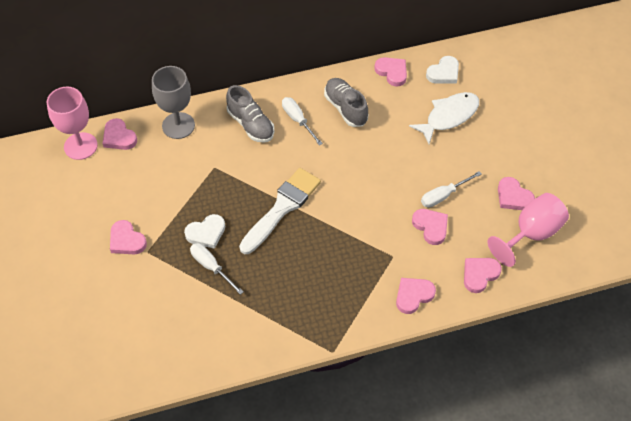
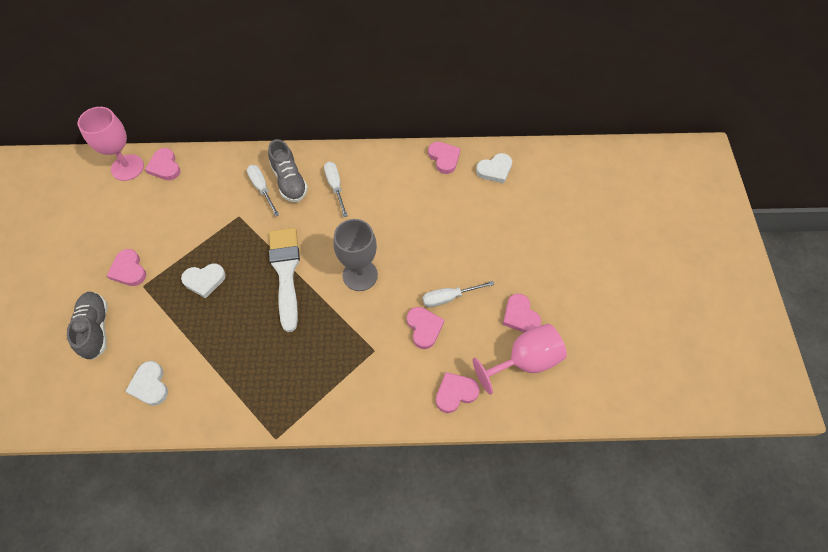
camera: 15 degrees right, 5 degrees up
(178, 125) = (222, 167): grey goblet -> grey goblet (360, 275)
(194, 336) = (150, 385): none -> white heart
(211, 267) = (195, 317): white screwdriver -> white screwdriver (262, 188)
(282, 208) = (286, 272): white brush -> white brush turned 60 degrees counterclockwise
(345, 108) = (385, 185): grey shoe -> grey shoe (95, 329)
(413, 295) = (379, 398): pink heart -> none
(449, 116) = (484, 216): white fish -> none

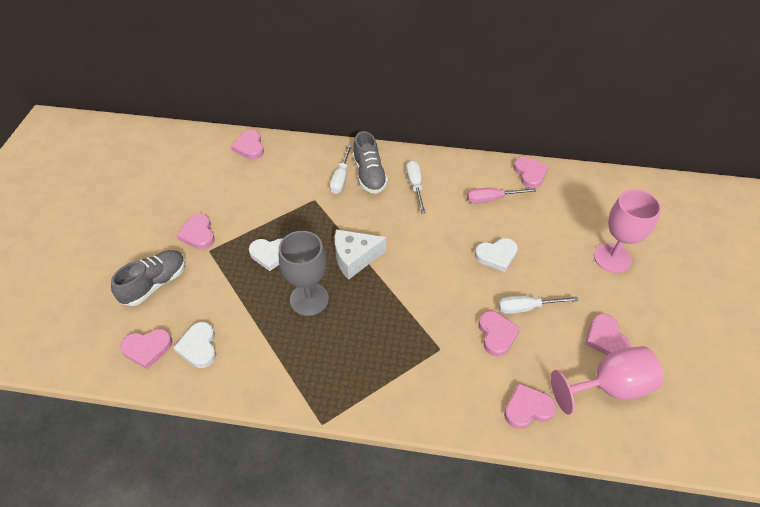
camera: 10 degrees right, 10 degrees down
(95, 329) = (155, 284): grey shoe -> grey shoe turned 45 degrees clockwise
(101, 395) = (147, 348): none -> pink heart
(127, 167) = (214, 143): pink goblet -> pink goblet (612, 258)
(262, 188) = (341, 178): white screwdriver -> white screwdriver turned 150 degrees counterclockwise
(286, 272) = (355, 258): white brush -> white cheese
(360, 275) = (432, 272): grey goblet -> grey goblet (309, 299)
(410, 191) = (492, 199): none -> pink screwdriver
(495, 170) = (583, 191): white heart -> white heart (496, 255)

